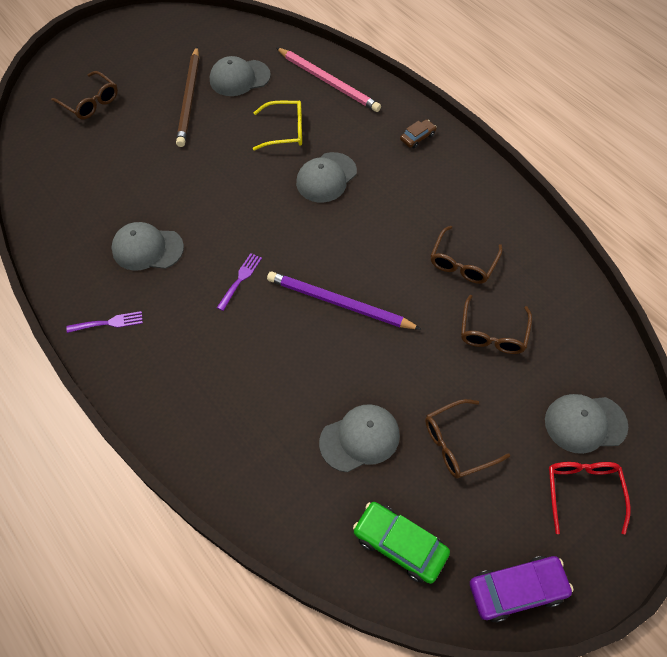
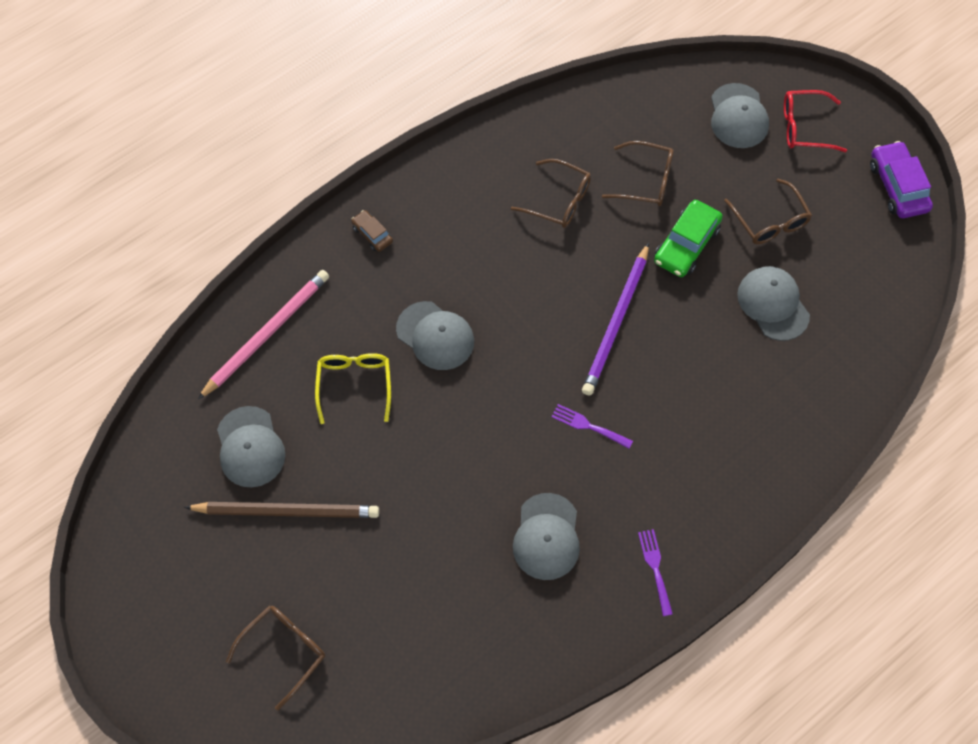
camera: 90 degrees left, 5 degrees up
(400, 544) = (871, 273): green car -> green car (686, 244)

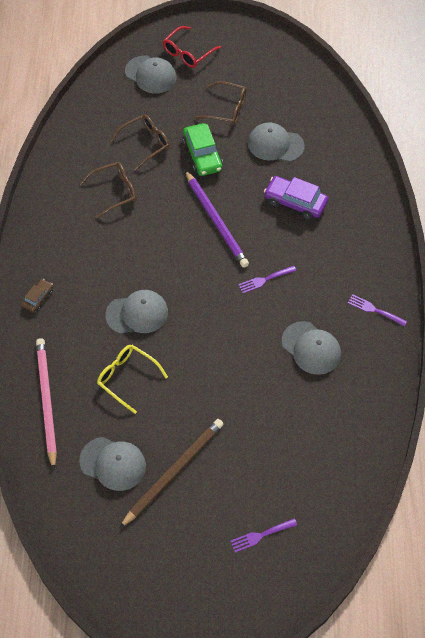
camera: 50 degrees left, 5 degrees down
(284, 651) = (260, 535): brown glasses -> purple fork
(372, 234) = (38, 298): brown car -> brown car turned 120 degrees clockwise
(897, 186) = (262, 43): purple car -> purple car (295, 202)

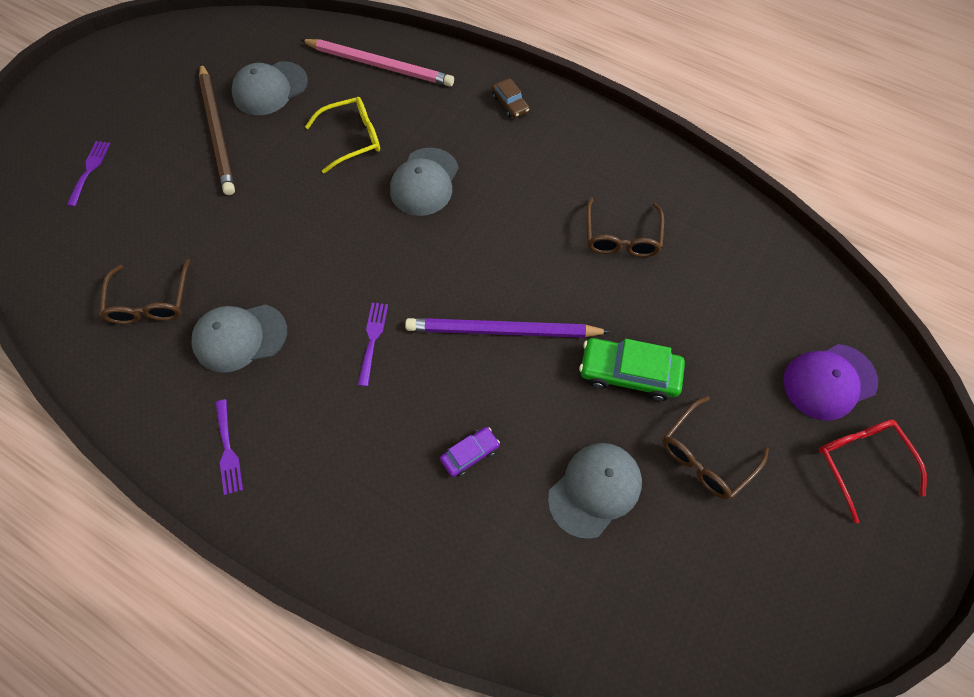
camera: 120 degrees right, 5 degrees up
(145, 144) = (688, 310): brown glasses -> brown glasses (151, 302)
(151, 75) = (829, 381): grey cap -> purple cap
(295, 202) = (470, 454): purple car -> purple car, size x0.56
(374, 310) = (228, 450): purple fork -> purple fork turned 105 degrees clockwise

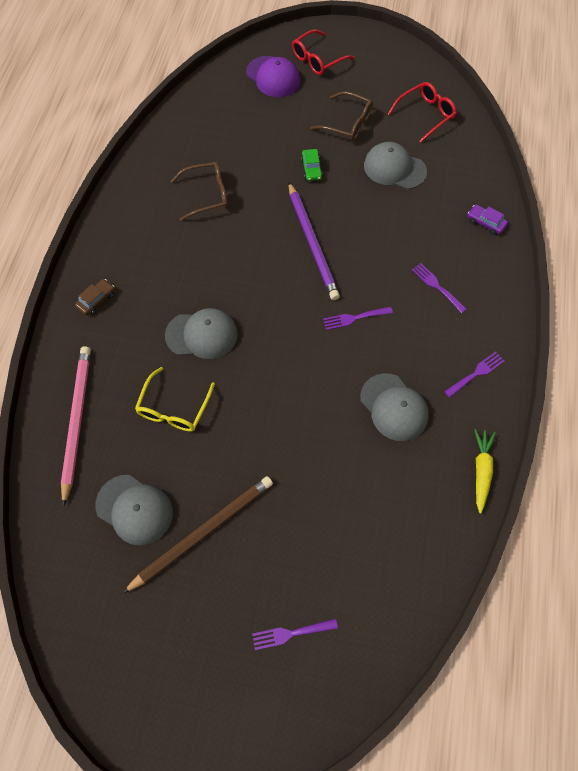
camera: 110 degrees left, 0 degrees up
(115, 398) = (481, 471): none -> yellow carrot
(151, 302) = (396, 491): brown glasses -> none
(352, 139) = (174, 408): yellow glasses -> yellow glasses turned 120 degrees counterclockwise
(371, 459) = (436, 286): none -> purple fork
(470, 454) = (405, 235): purple car -> purple car (485, 223)
(629, 373) = (311, 169): green car -> green car, size x0.56
(695, 591) = (425, 115): none -> red glasses

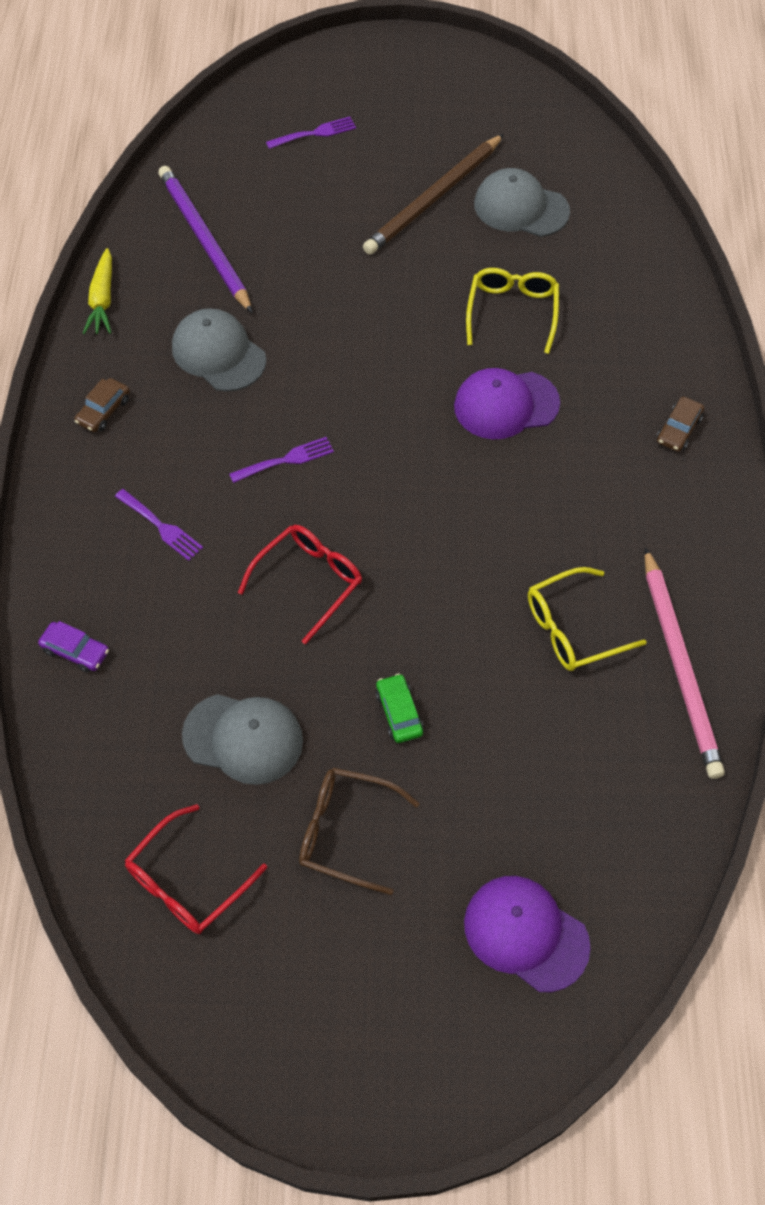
camera: 170 degrees right, 5 degrees down
(77, 421) = (631, 281): pink pencil -> pink pencil (680, 666)
(202, 335) = (506, 405): grey cap -> purple cap
(207, 195) = (573, 628): brown glasses -> yellow glasses
(312, 243) = (371, 568): purple pencil -> purple pencil (204, 240)
(317, 59) = (438, 1005): red glasses -> red glasses (309, 581)
(476, 373) = (103, 411): purple fork -> brown car

